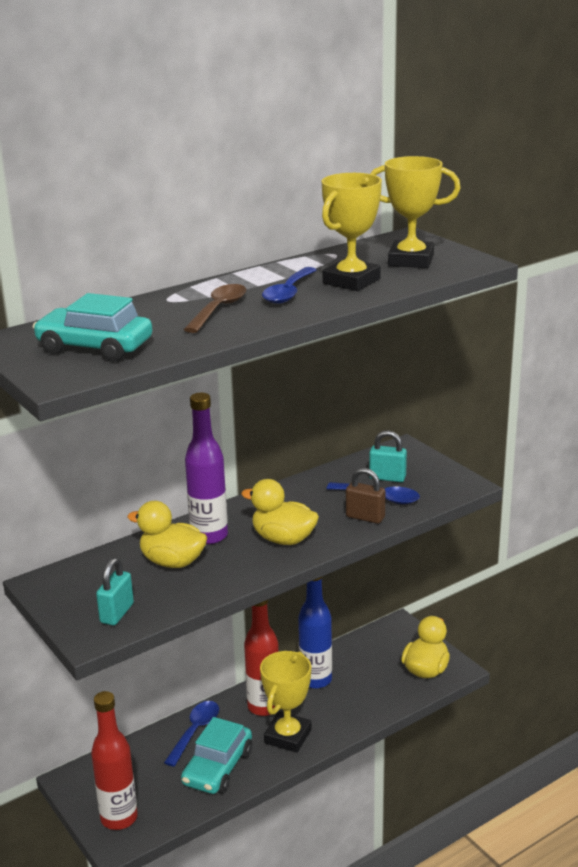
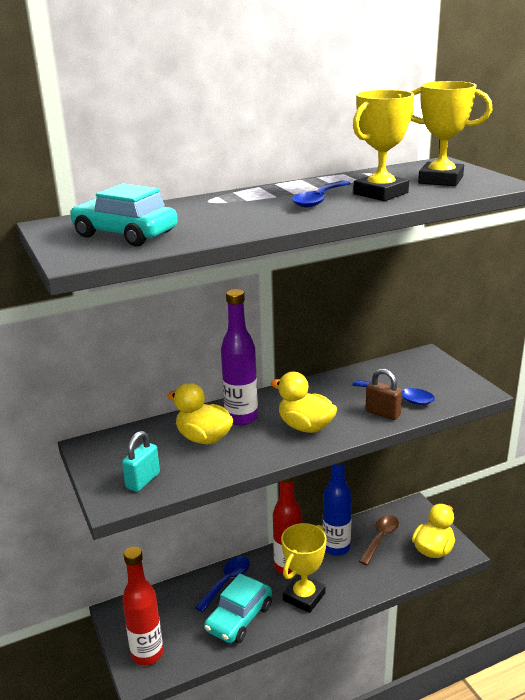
camera: 10 degrees right, 0 degrees up
(219, 309) = (250, 210): brown spoon -> brown spoon (380, 538)
(387, 478) = (408, 380): turquoise padlock -> none

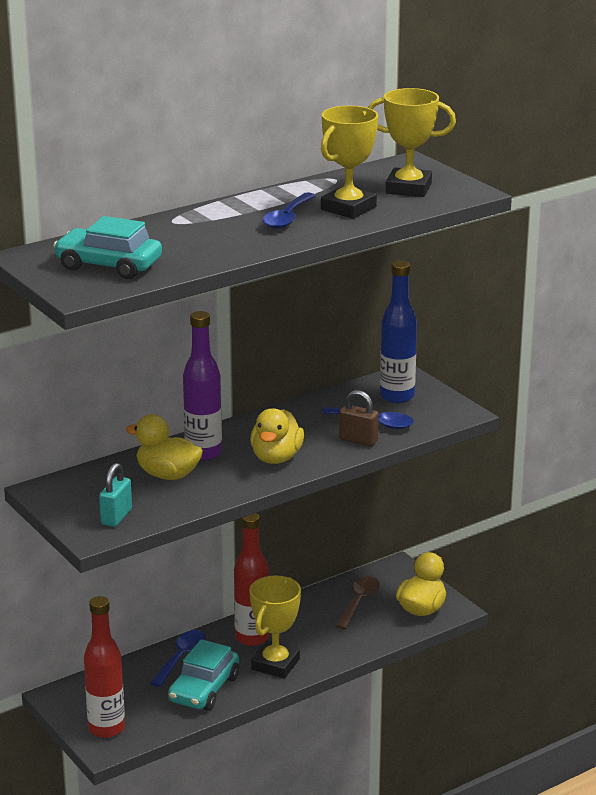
camera: 10 degrees left, 0 degrees up
(305, 427) = (276, 458): yellow duck -> yellow duck turned 105 degrees counterclockwise
(336, 548) = (306, 615): blue bottle -> blue bottle (397, 396)

